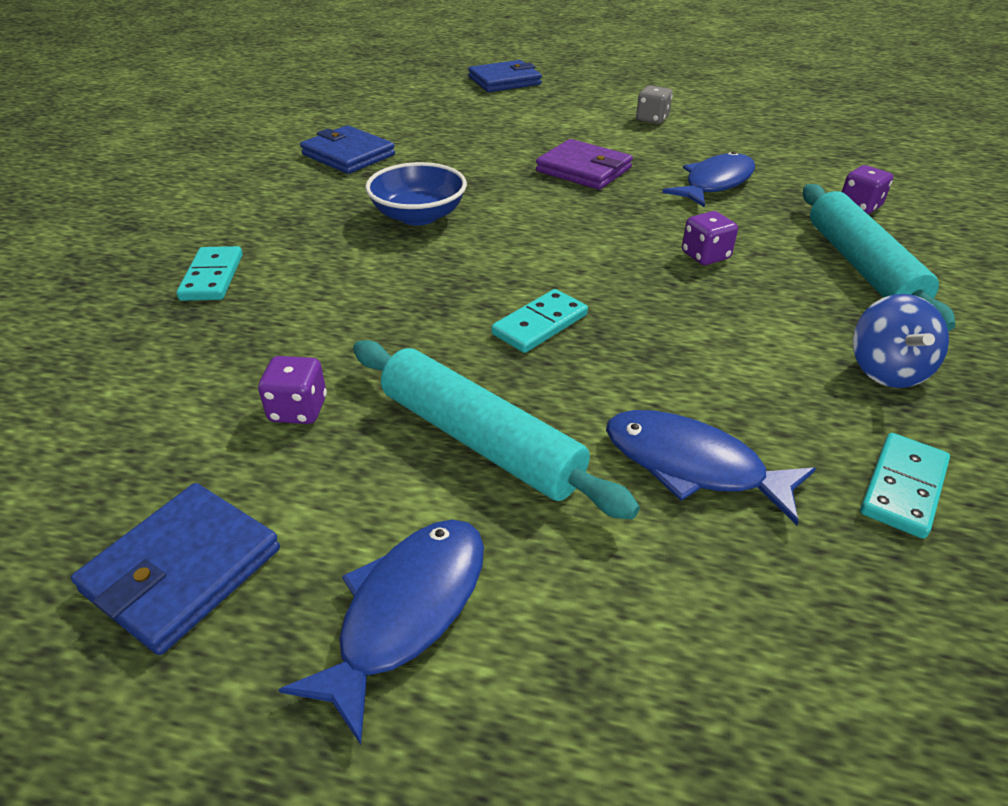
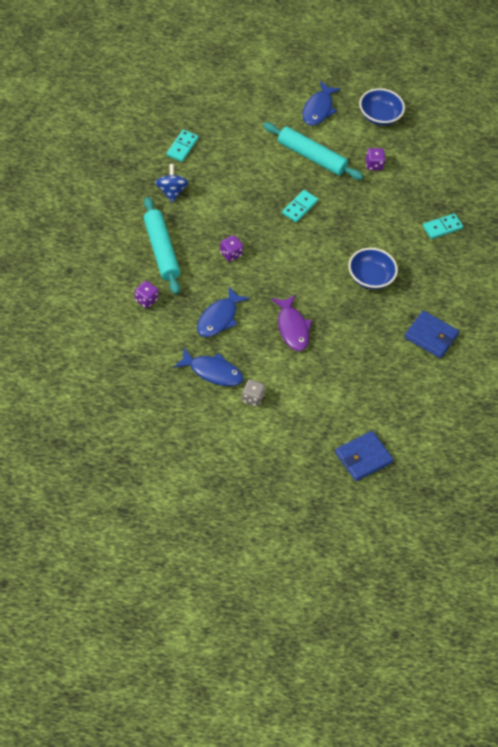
camera: 165 degrees right, 15 degrees up
(182, 570) = (379, 116): blue wallet -> blue bowl
(212, 277) = (442, 227): turquoise domino -> turquoise domino turned 75 degrees clockwise
(583, 170) = (292, 328): purple wallet -> purple fish
(692, 465) = (244, 151): blue fish -> blue fish (212, 372)

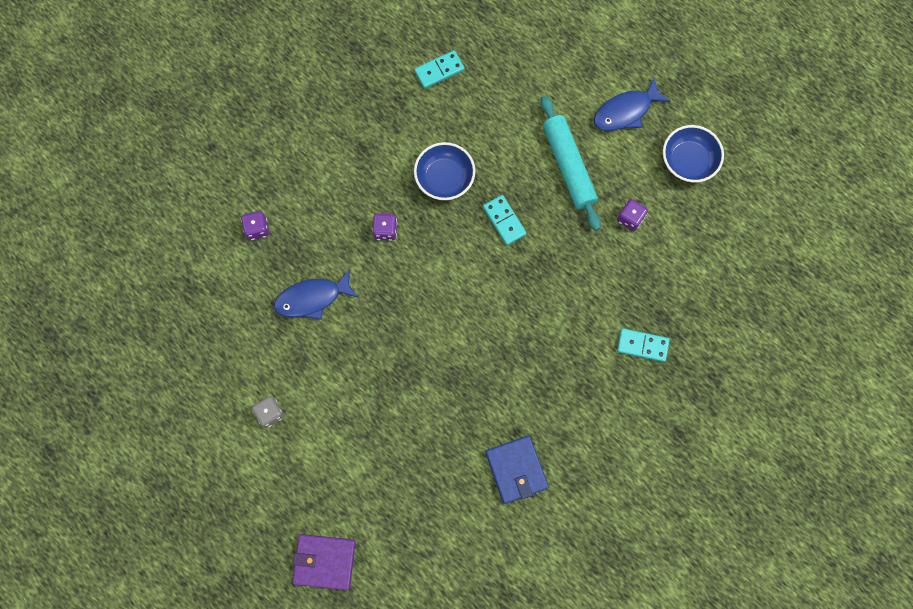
camera: 45 degrees right, 20 degrees up
(161, 250) = (318, 181): turquoise rolling pin -> none
(171, 191) = (384, 117): blue spinning top -> none
(212, 372) = (256, 356): blue fish -> none
(292, 328) = (377, 360): purple fish -> none
(299, 207) = (504, 221): turquoise domino -> turquoise domino turned 75 degrees clockwise
(363, 457) = (324, 561): blue wallet -> purple wallet
(370, 277) = (510, 355): blue bowl -> blue bowl (444, 178)

